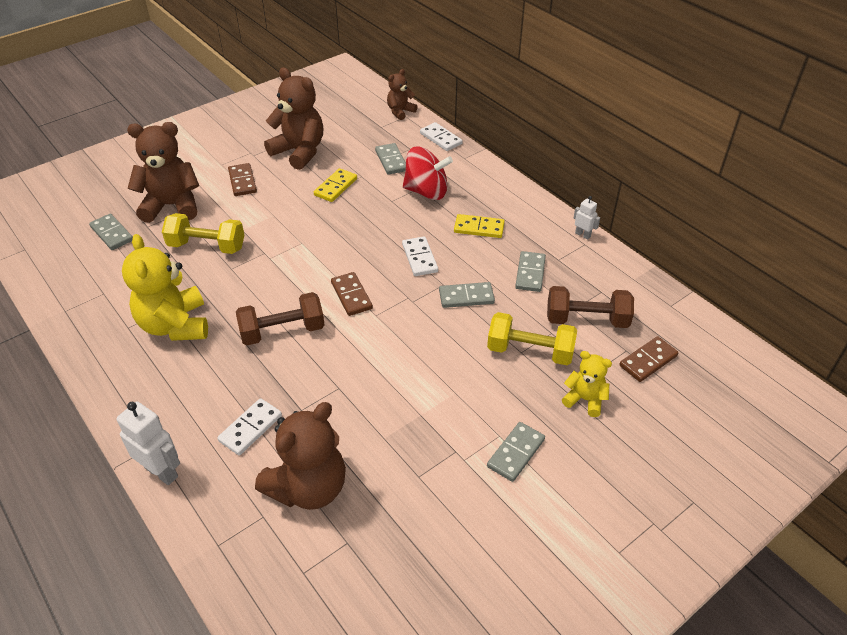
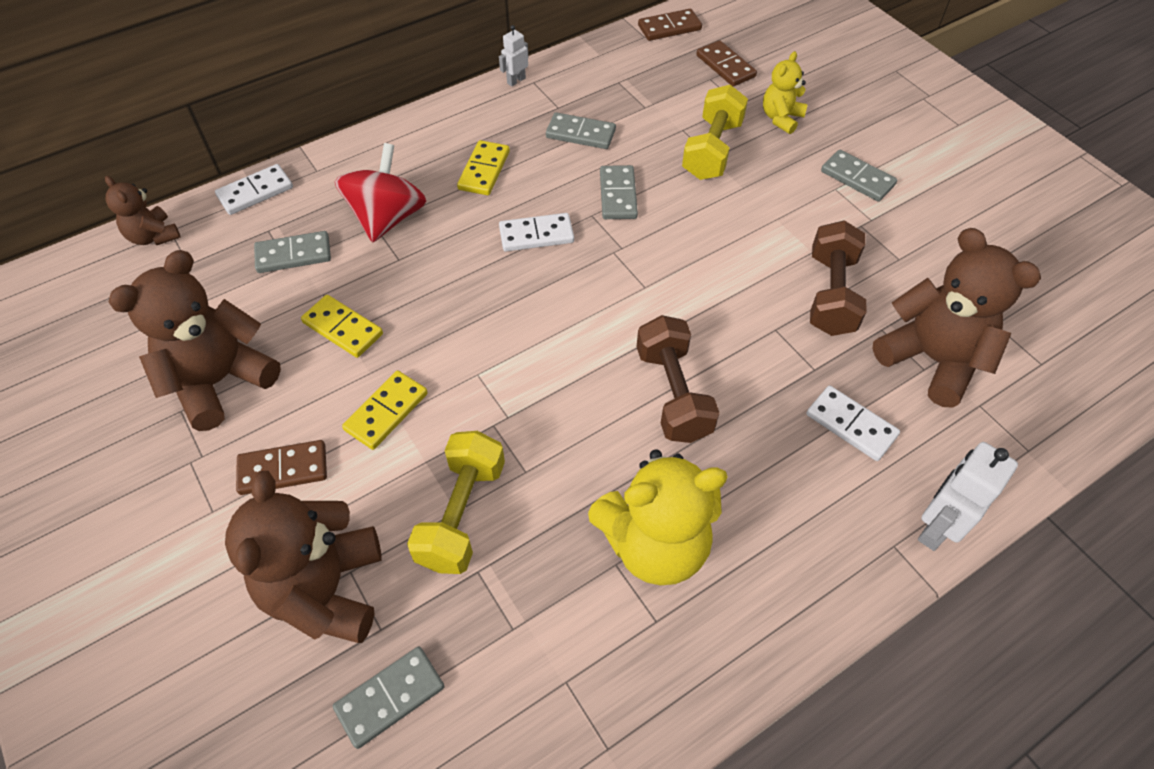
camera: 85 degrees left, 10 degrees up
(276, 211) = (386, 412): none -> yellow domino
(351, 295) = (605, 312): brown domino -> brown domino (669, 27)
(586, 320) = (663, 99): brown dumbbell -> brown dumbbell (831, 294)

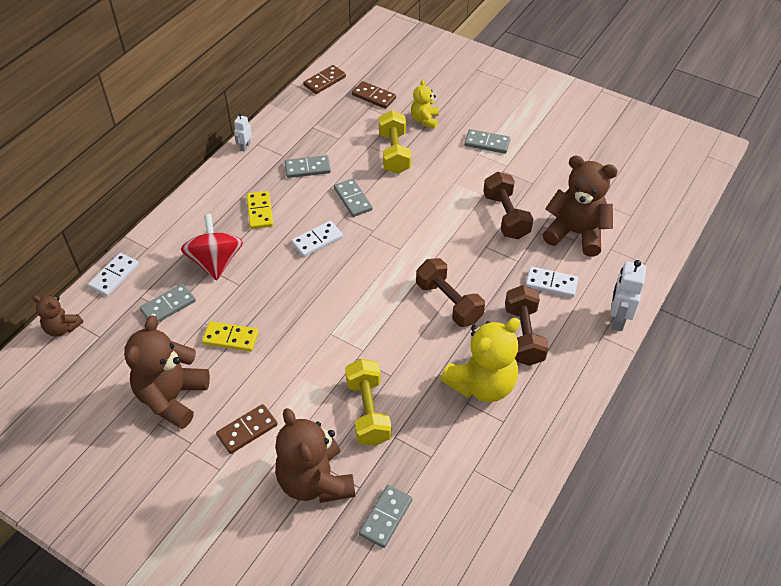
camera: 25 degrees left, 5 degrees down
(386, 412) = (289, 375): yellow domino -> none
(763, 491) = (523, 335): none -> brown dumbbell

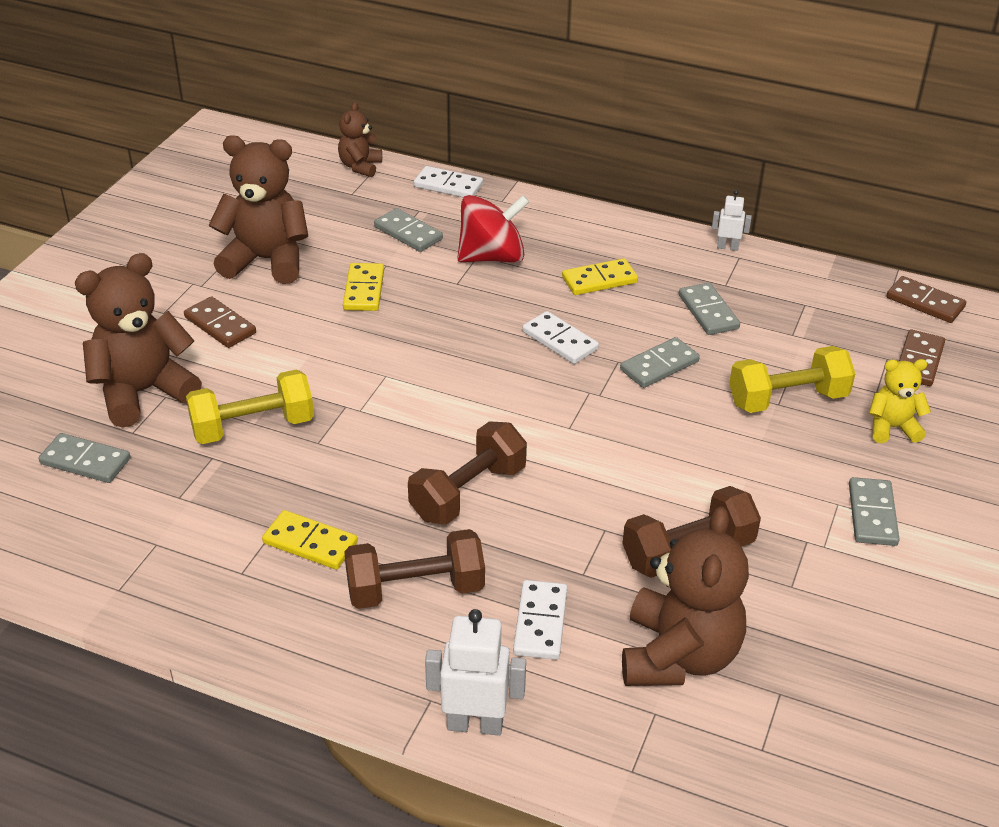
camera: 80 degrees right, 10 degrees down
(482, 384) = (310, 543): yellow teddy bear -> yellow domino

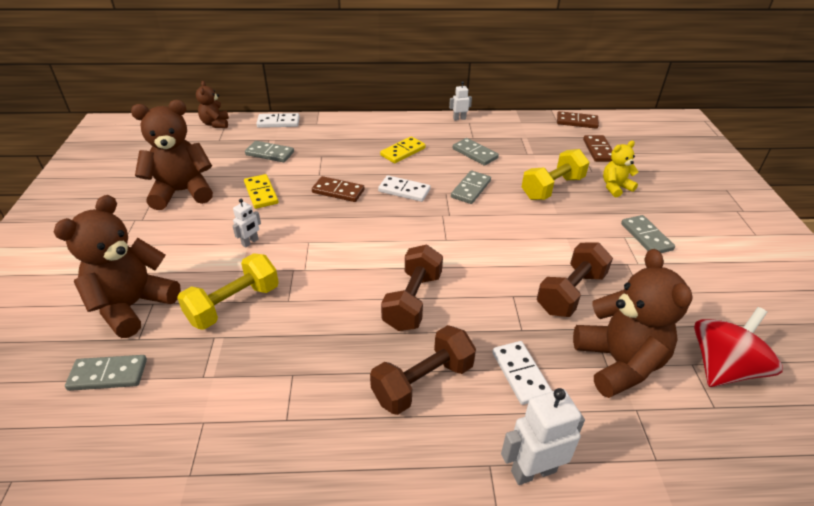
camera: 25 degrees left, 0 degrees up
(220, 325) = (170, 242): brown domino -> brown domino (338, 191)
(310, 543) = (326, 376): yellow domino -> none
(313, 354) = (250, 242): none -> white robot
(492, 257) = (331, 155): red spinning top -> red spinning top (723, 368)

